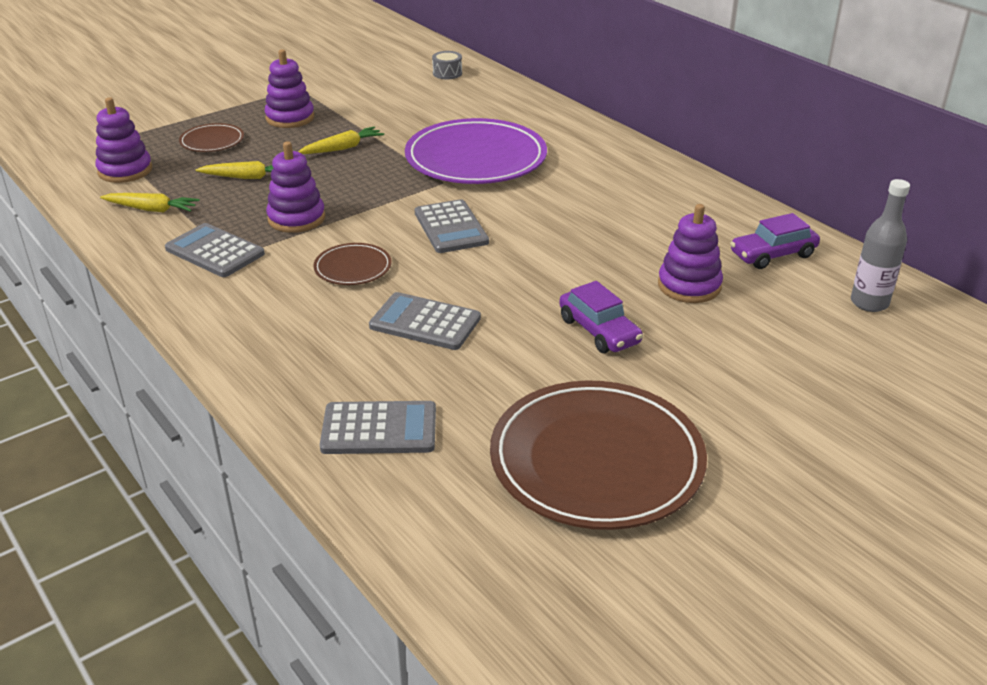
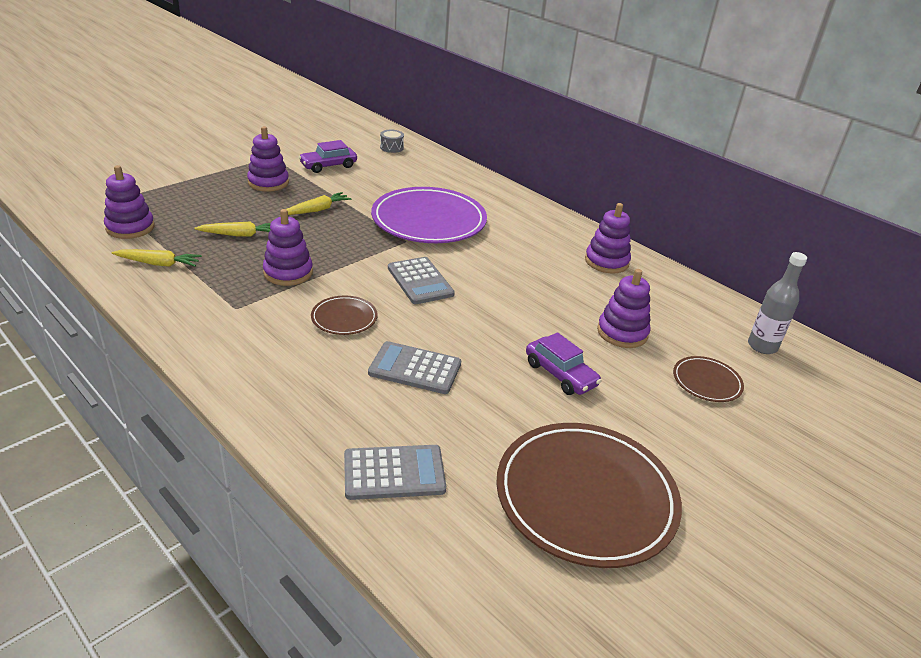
camera: 10 degrees left, 0 degrees up
(212, 141) = (204, 202): brown plate -> brown plate (706, 382)
(215, 251) = (221, 303): grey calculator -> none
(691, 204) = (606, 262): none -> purple stacking toy
(773, 255) = (679, 305): purple car -> purple car (328, 166)

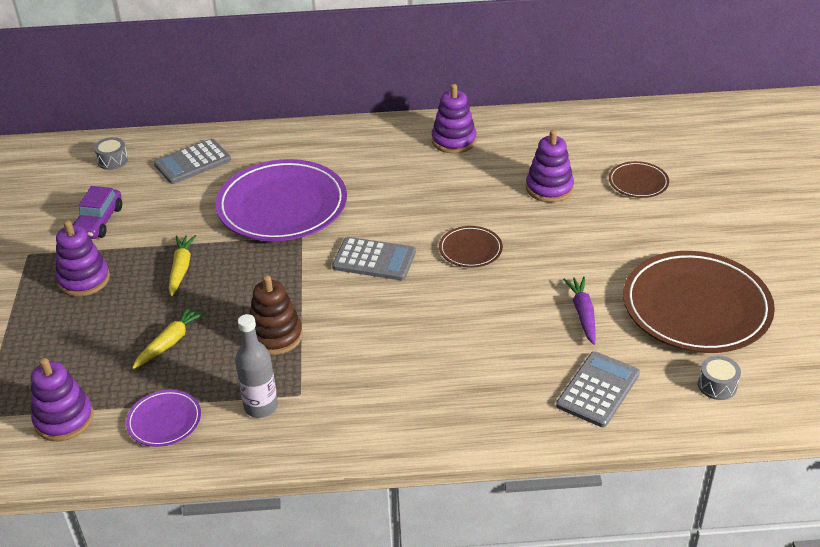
camera: 45 degrees left, 5 degrees up
(159, 264) = (164, 421): yellow carrot -> purple plate
(288, 273) = (275, 336): purple stacking toy -> brown stacking toy
(344, 318) = (383, 331): brown plate -> brown plate (470, 249)
(415, 368) = (490, 321): grey calculator -> grey calculator (192, 162)
(485, 420) = (583, 314): none -> purple carrot
(487, 564) = (717, 385): none -> grey drum
(560, 374) = (567, 247): purple car -> none
(762, 346) = (626, 132): grey bottle -> grey bottle (261, 407)

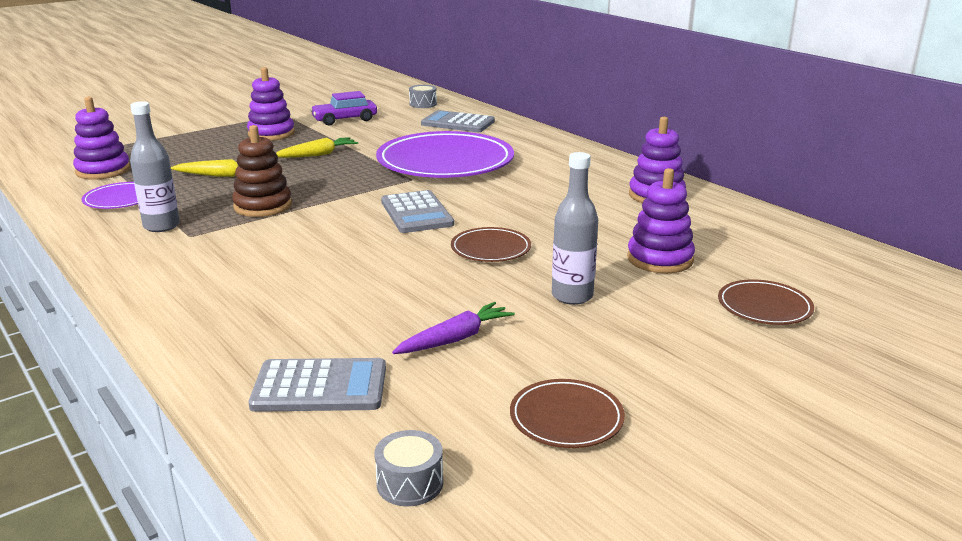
camera: 55 degrees right, 15 degrees down
(567, 245) = (572, 296): none -> grey bottle
(696, 307) = (566, 418): brown plate -> brown plate, size x0.46

